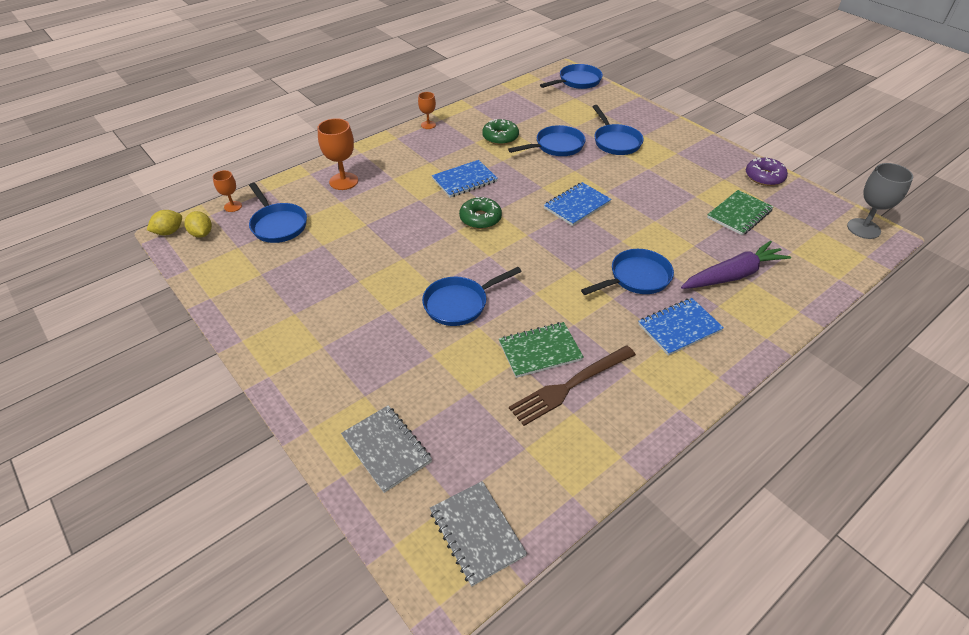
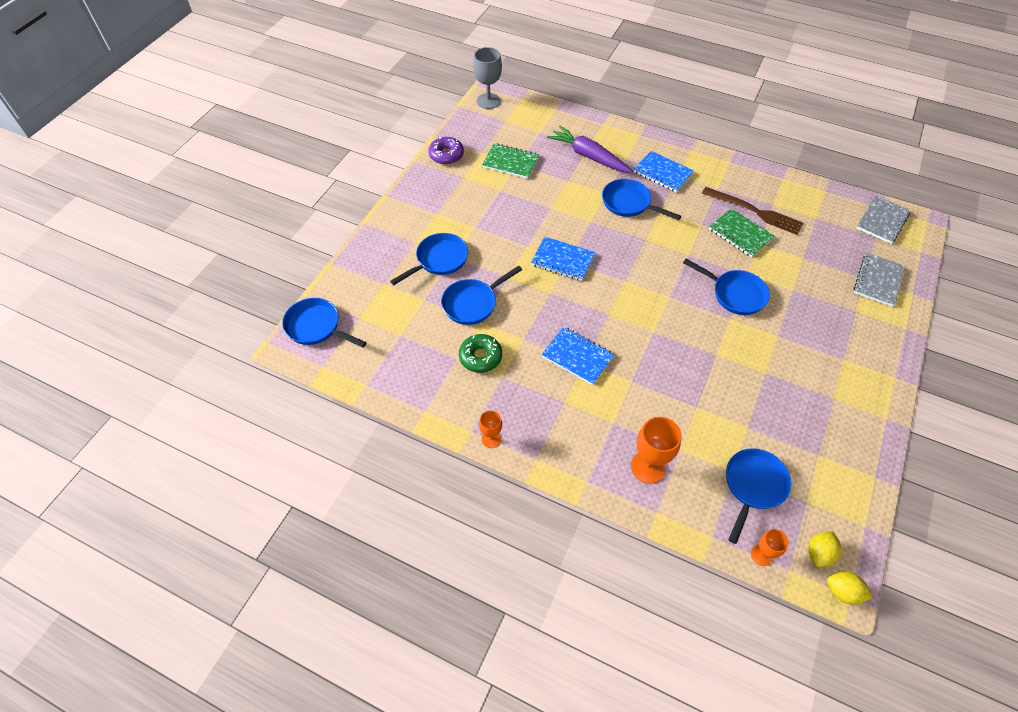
camera: 115 degrees left, 10 degrees up
(480, 218) = (626, 321): green donut -> none
(556, 146) = (472, 303): blue pan -> blue pan turned 75 degrees counterclockwise

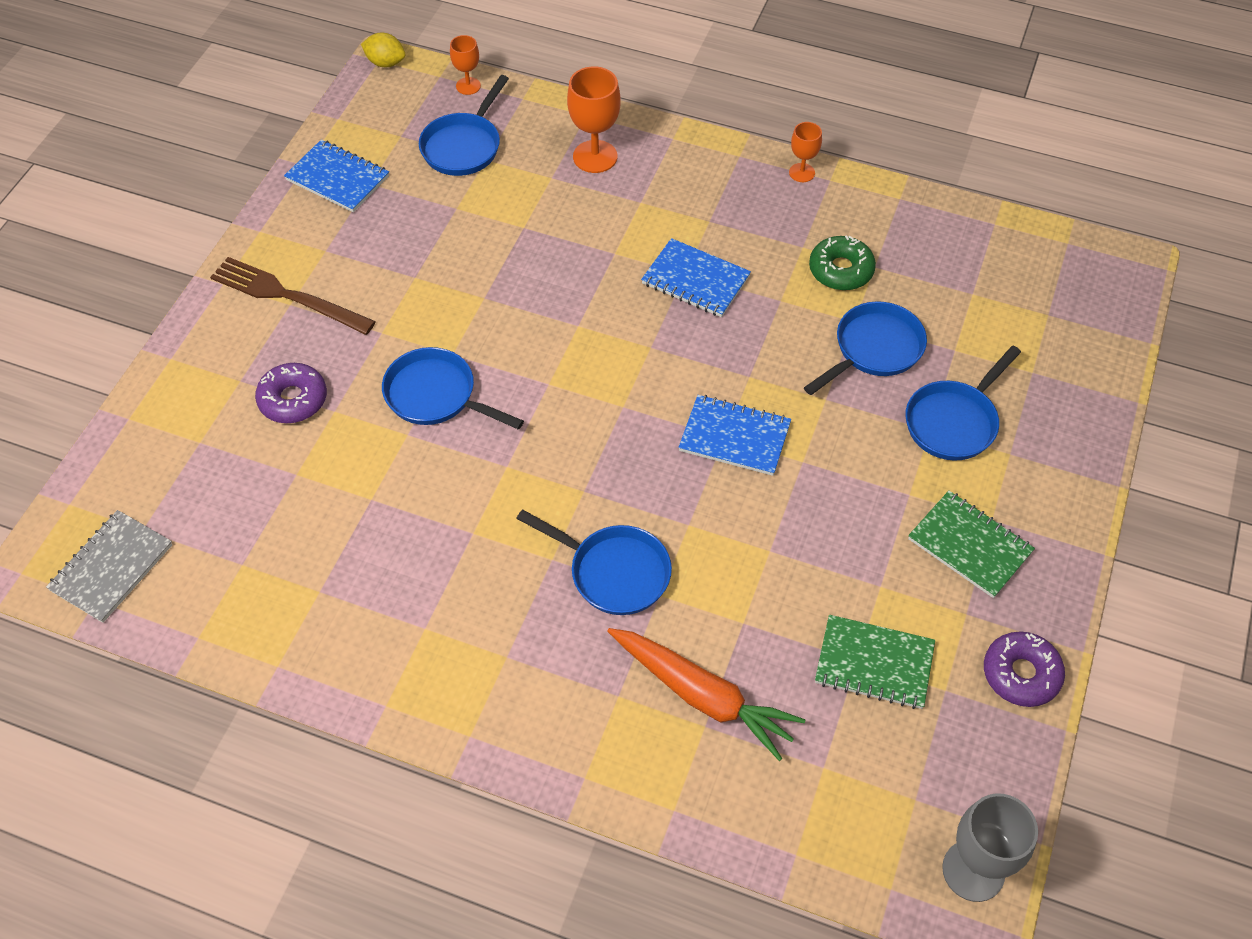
camera: 175 degrees right, 0 degrees up
(316, 327) = (1107, 296): blue pan -> none
(589, 156) = (702, 696): purple carrot -> orange carrot
(662, 173) = (539, 659): blue notebook -> blue notebook (337, 178)
(740, 234) = (402, 516): green notebook -> green notebook (969, 546)
(754, 211) = (361, 571): brown fork -> brown fork (288, 296)
(819, 297) = (293, 399): none -> purple donut
(819, 553) = (401, 91): yellow lemon -> none
(878, 281) = (178, 437): grey notebook -> none

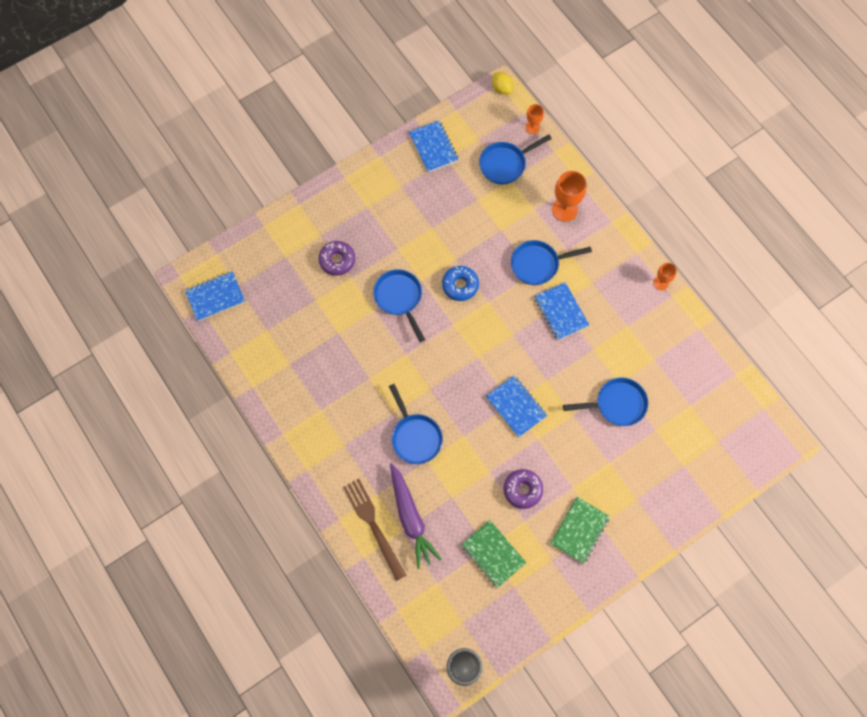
camera: 35 degrees right, 15 degrees up
(112, 568) = (215, 297): grey notebook -> blue notebook
(288, 296) = (369, 202): brown fork -> brown fork (373, 526)
(518, 327) = (460, 285): none -> blue donut
(702, 696) = (411, 518): orange carrot -> purple carrot
(841, 270) = (635, 351): green donut -> none
(954, 422) = (623, 466): blue pan -> blue pan (538, 264)
(969, 546) = (579, 530): green notebook -> green notebook turned 45 degrees clockwise
(1021, 674) = (552, 602): purple donut -> purple donut (522, 490)

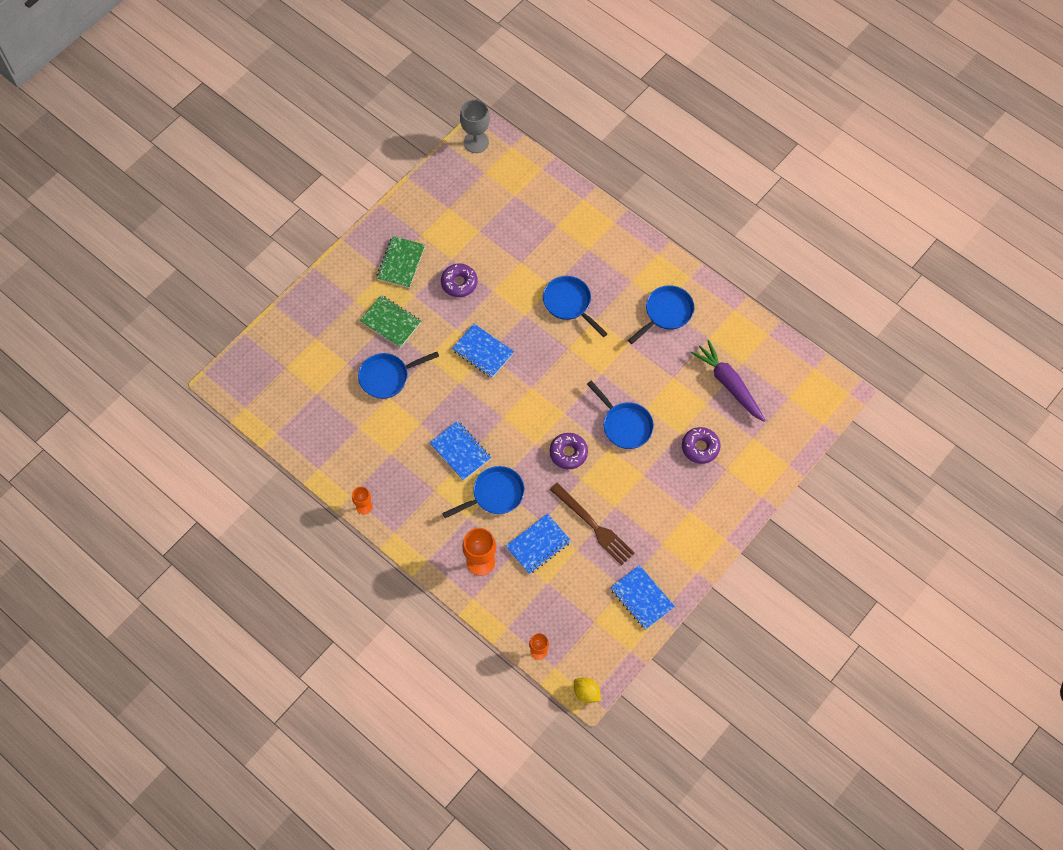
camera: 165 degrees right, 5 degrees down
(215, 297) = (805, 382): blue notebook -> blue notebook (538, 544)
(373, 526) = (582, 224): brown fork -> brown fork (593, 525)
(411, 518) = (552, 238): purple carrot -> purple carrot (729, 384)
(460, 285) = (568, 453): blue donut -> purple donut
(493, 554) = (472, 227): green notebook -> green notebook (390, 322)
(505, 164) = (557, 598): blue pan -> blue pan (666, 313)

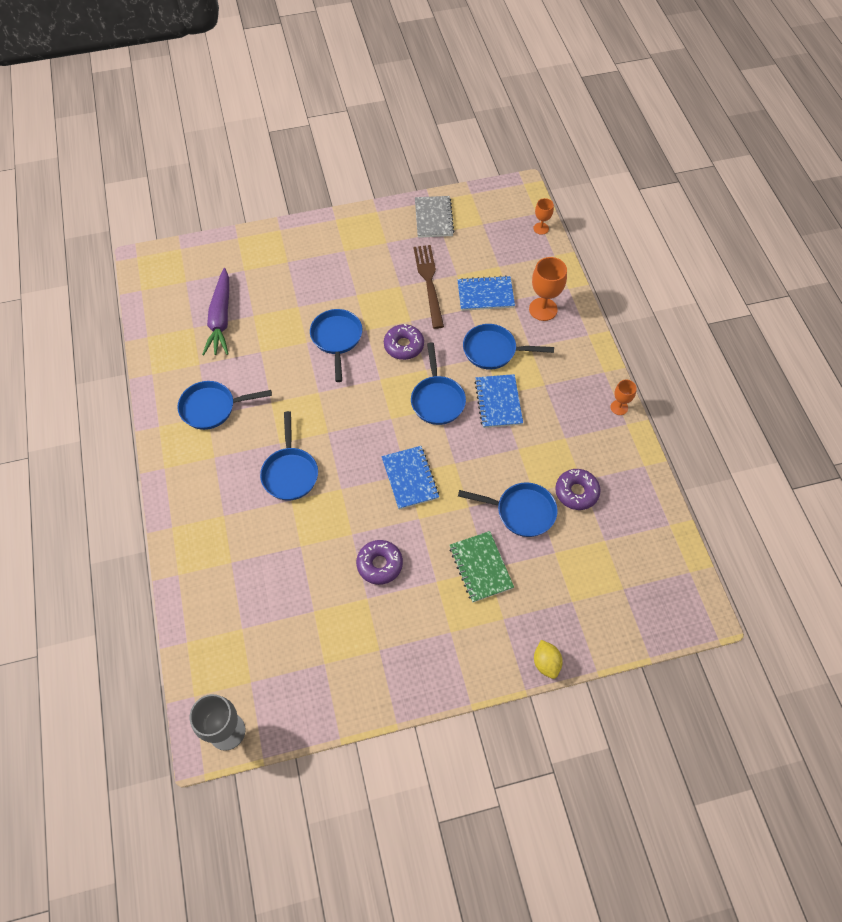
camera: 145 degrees left, 5 degrees down
(401, 263) = (424, 629): green notebook -> none
(508, 424) = (437, 400): none -> blue pan
(586, 693) = (524, 187): yellow lemon -> yellow lemon (546, 663)
(642, 598) = (433, 218): blue notebook -> grey notebook
(700, 447) = (292, 287): purple donut -> purple donut (576, 492)

